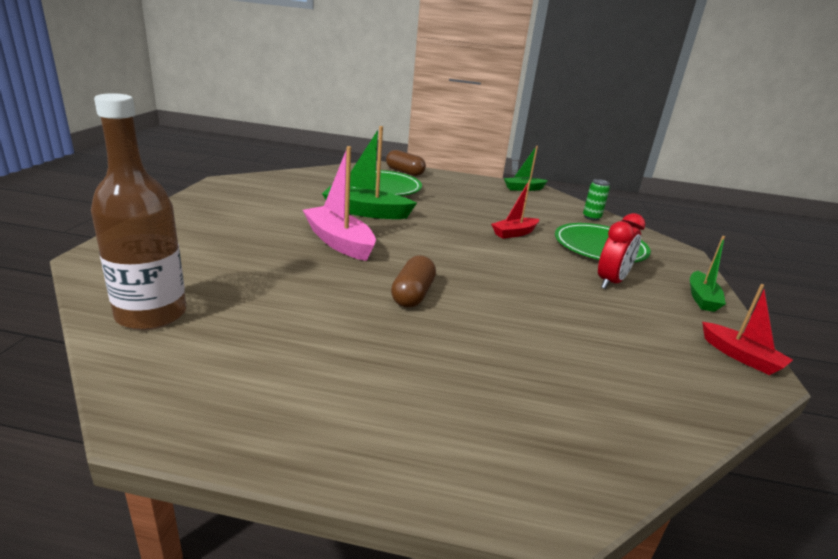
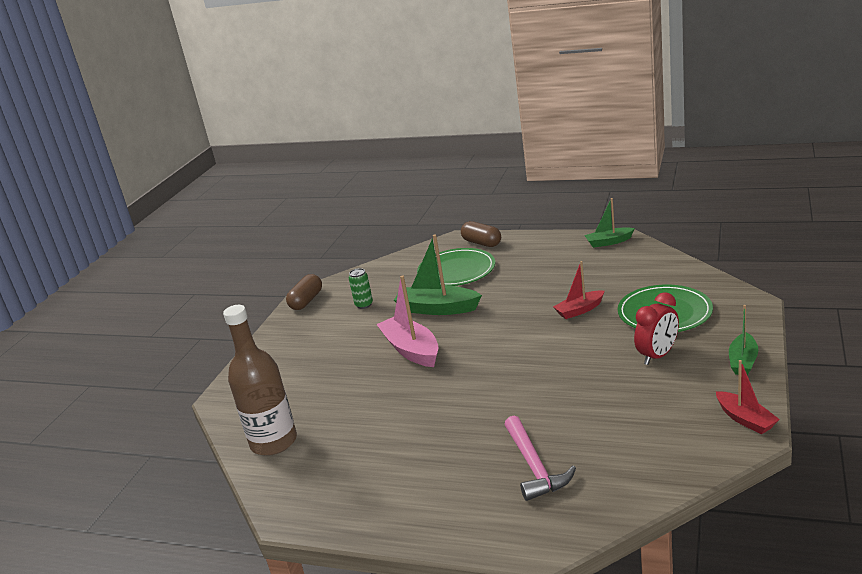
camera: 15 degrees right, 0 degrees up
(413, 295) = (470, 396): brown capsule -> brown capsule (306, 301)
(512, 384) = (534, 466): none -> pink hammer
(591, 217) = (672, 272): green can -> green can (364, 305)

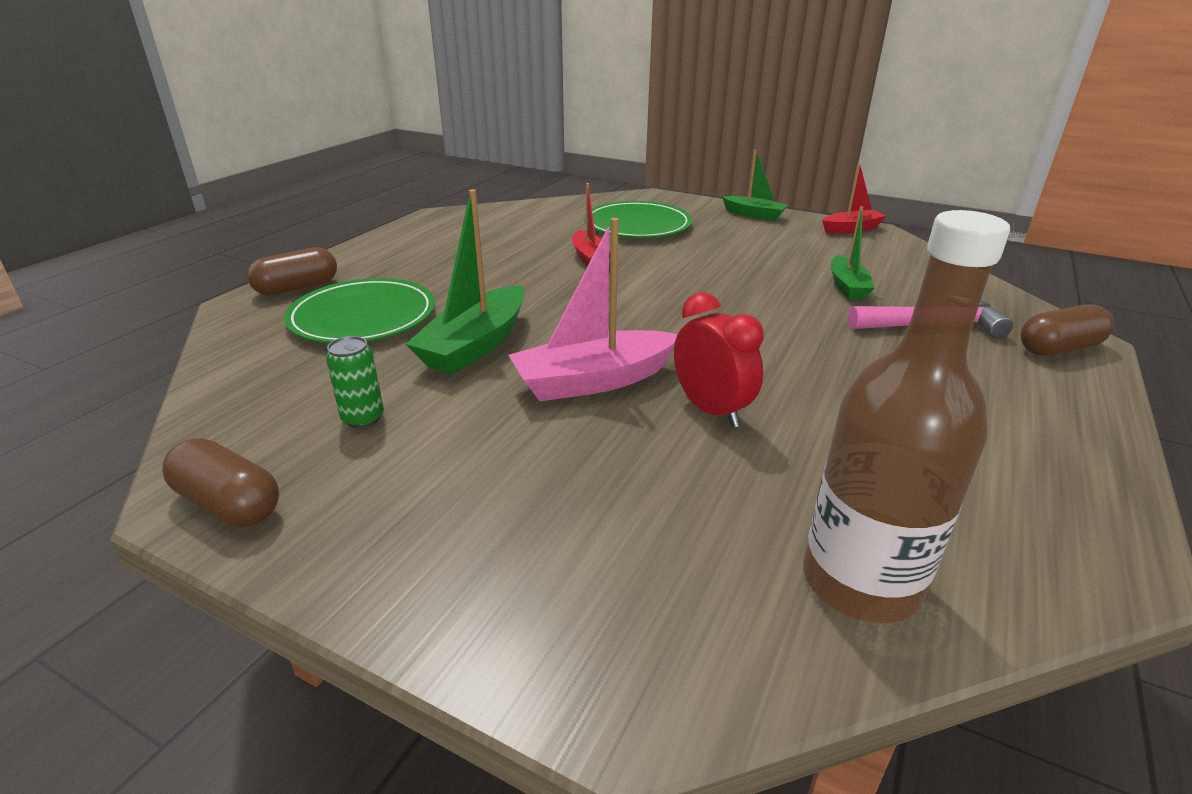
camera: 85 degrees left, 5 degrees up
(519, 530) = (1059, 348): none -> brown capsule
(609, 242) = (436, 222): green boat -> green boat (847, 286)
(657, 356) = (723, 240): red clock -> red clock (711, 410)

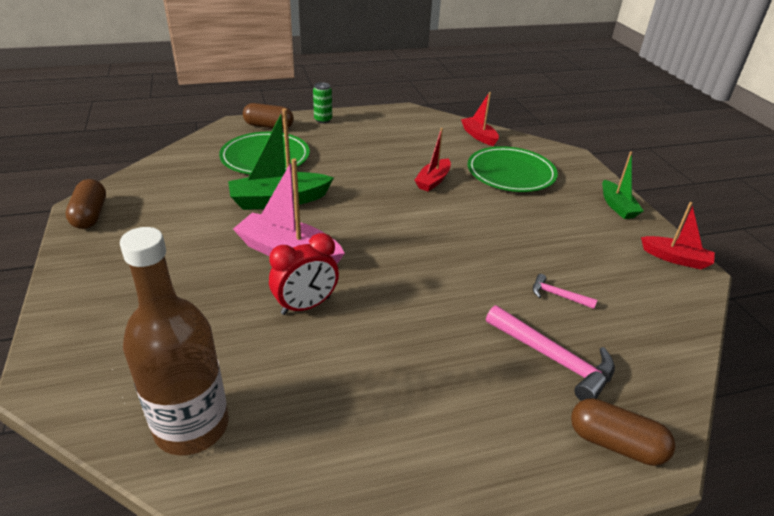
camera: 45 degrees right, 5 degrees up
(363, 418) = (179, 208): green can -> green can (323, 120)
(552, 210) = (479, 136): none -> red boat
(711, 410) = (306, 306): red clock -> red clock turned 45 degrees clockwise
(847, 286) = (558, 295): green boat -> pink hammer

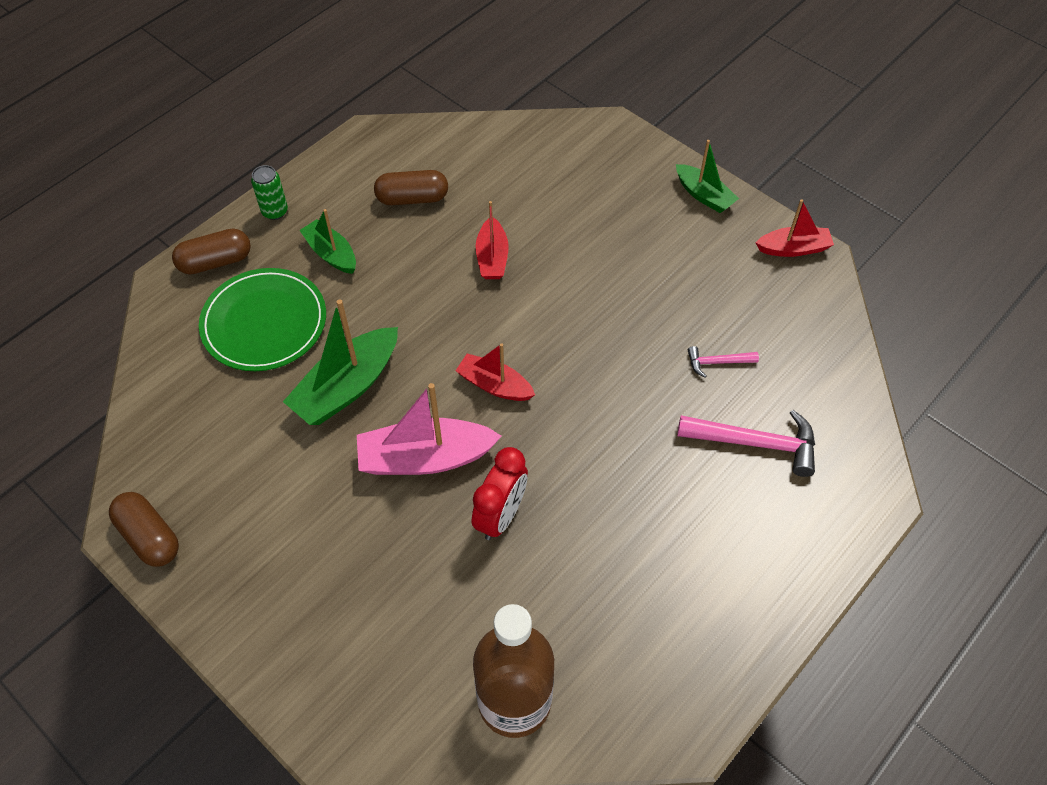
camera: 30 degrees left, 20 degrees up
(335, 145) = (331, 254): none -> green boat
(479, 136) = (488, 144): red boat -> red boat (494, 385)
(511, 173) = (566, 196): green plate -> none
(615, 443) = (845, 502): brown capsule -> brown capsule (412, 198)

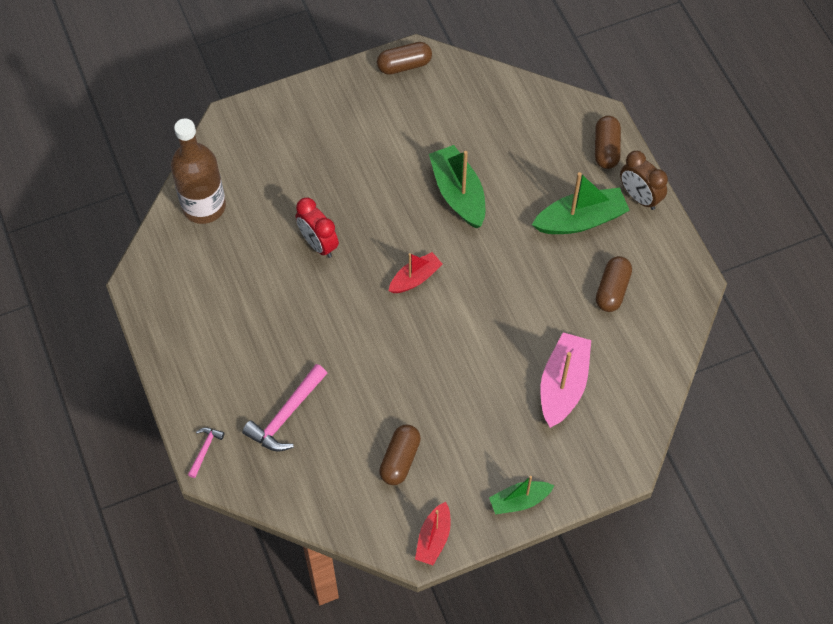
camera: 115 degrees right, 5 degrees up
(264, 323) = (536, 163): green plate -> none
(275, 211) = (639, 197): green can -> brown clock
(331, 254) = (580, 220): green boat -> green boat, size x1.63
(425, 458) = (381, 218): pink boat -> pink boat (563, 385)
(492, 257) = (527, 321): red boat -> none
(717, 362) = (360, 426): pink hammer -> pink hammer (205, 450)
(731, 310) = (400, 459): none -> brown capsule

